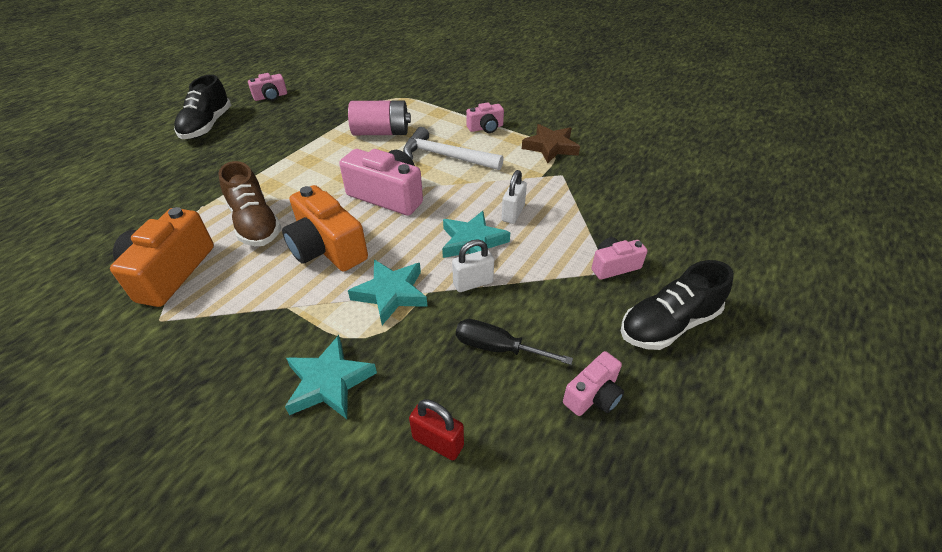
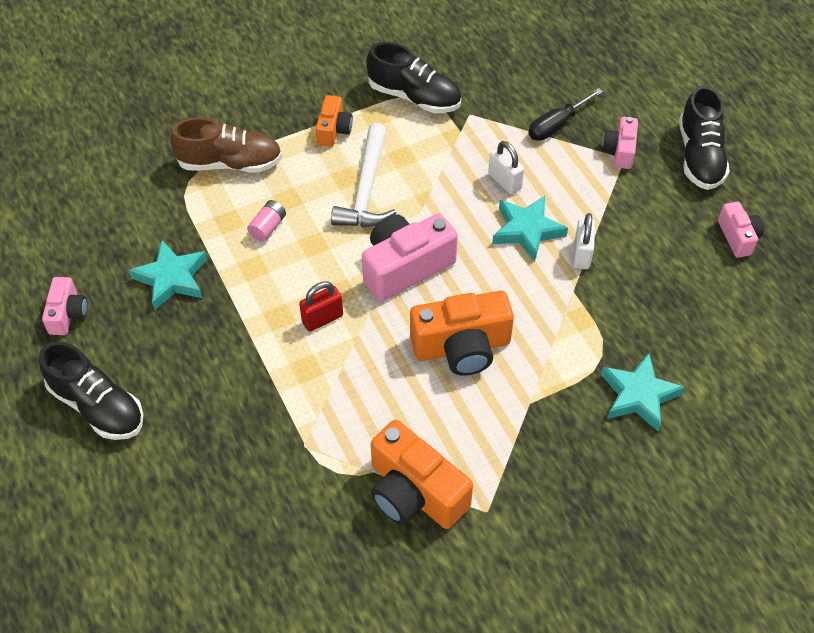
camera: 60 degrees left, 10 degrees up
(255, 224) = (376, 399): brown shoe -> brown shoe (230, 163)
(381, 132) = (268, 227): pink battery -> pink battery, size x0.51
(391, 293) = (559, 318): turquoise star -> turquoise star (171, 278)
(438, 442) = (730, 345): red padlock -> red padlock (322, 319)
(446, 156) = (366, 189): white hammer -> white hammer turned 45 degrees counterclockwise
(485, 128) = (334, 130): pink camera -> orange camera
(497, 348) = (664, 271): black screwdriver -> black screwdriver (556, 125)
(550, 147) = (414, 97): brown star -> black shoe

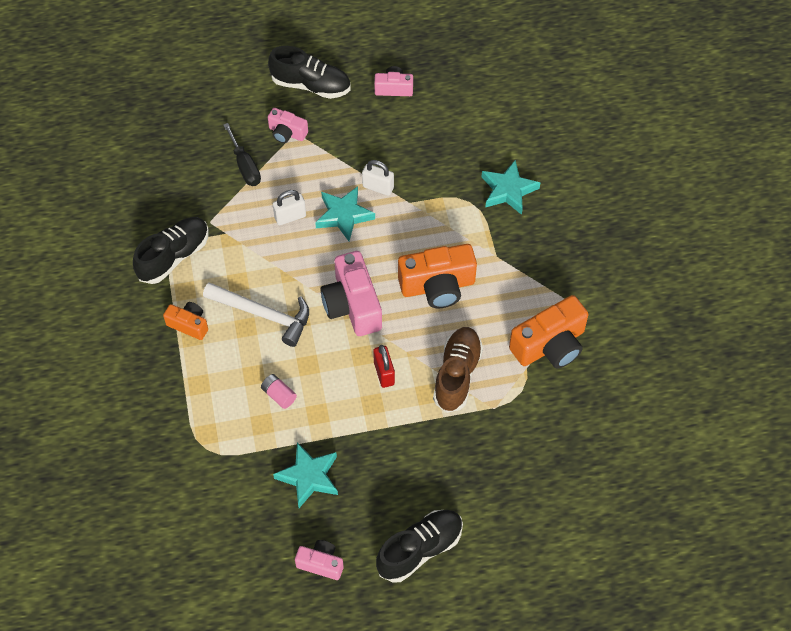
camera: 75 degrees left, 5 degrees up
(230, 163) = (197, 412): brown shoe -> brown shoe (457, 375)
(462, 347) = (437, 286): orange camera -> orange camera turned 75 degrees clockwise

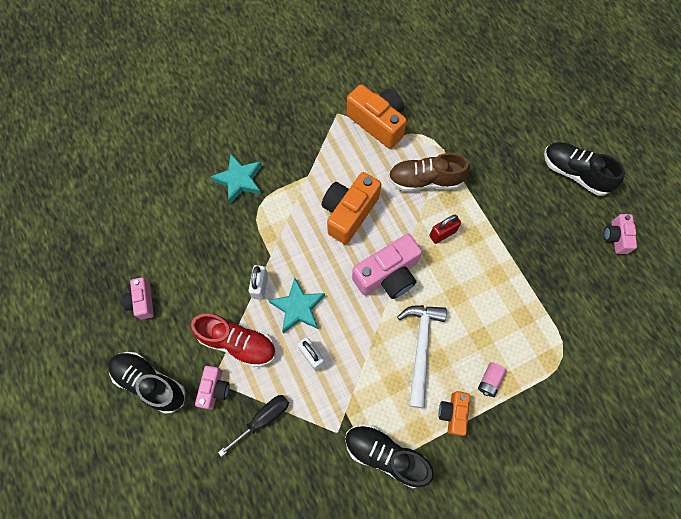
camera: 105 degrees left, 10 degrees up
(279, 395) = (492, 310): pink battery -> pink battery (489, 380)
(309, 477) = (552, 266): turquoise star -> none
(311, 85) = (150, 383): black shoe -> black shoe turned 60 degrees counterclockwise
(325, 158) = (238, 343): none -> red shoe
(437, 286) = (349, 213): orange camera -> orange camera turned 120 degrees counterclockwise

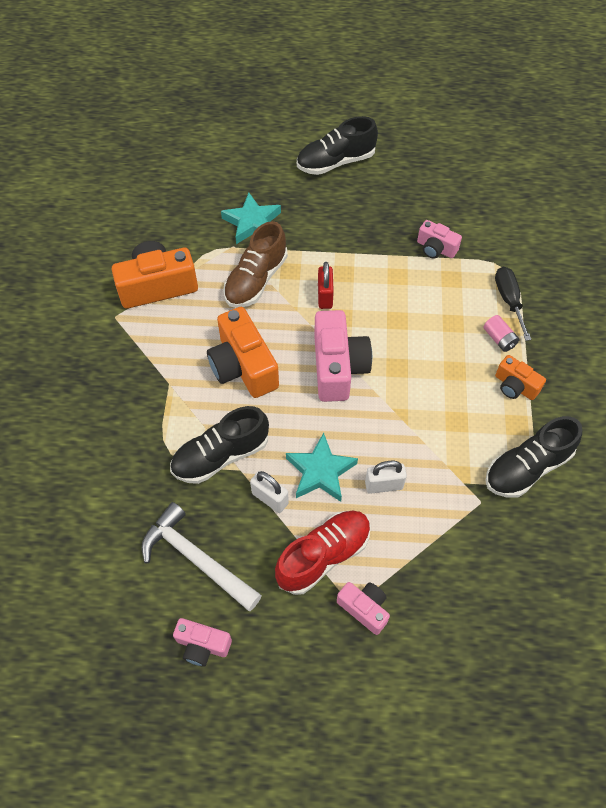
camera: 60 degrees left, 10 degrees down
(150, 383) = (314, 682): black shoe -> black shoe (221, 456)
(239, 180) = (121, 457): turquoise star -> turquoise star (252, 223)
(263, 419) = (428, 570): black screwdriver -> black screwdriver (509, 300)
(421, 348) = (434, 378): white hammer -> white hammer (196, 558)
(616, 237) = (418, 169): pink camera -> pink camera (436, 248)

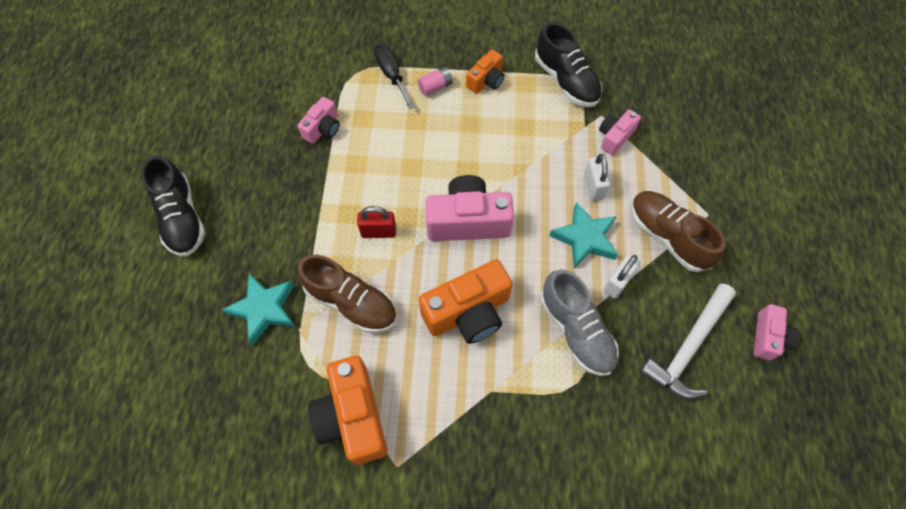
camera: 90 degrees left, 5 degrees up
(221, 456) = (576, 330): black shoe -> grey shoe
(323, 556) = (667, 236): red shoe -> brown shoe
(364, 608) = (709, 206): pink camera -> pink camera (614, 137)
(509, 300) = (392, 75): black screwdriver -> black screwdriver turned 75 degrees clockwise

